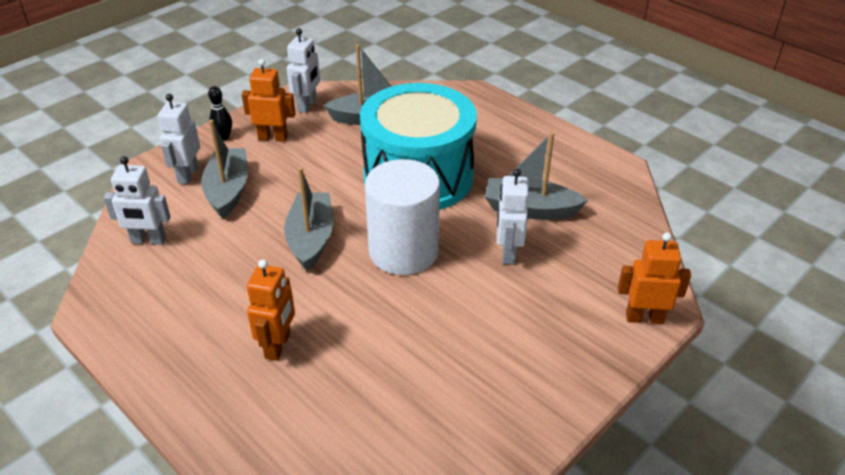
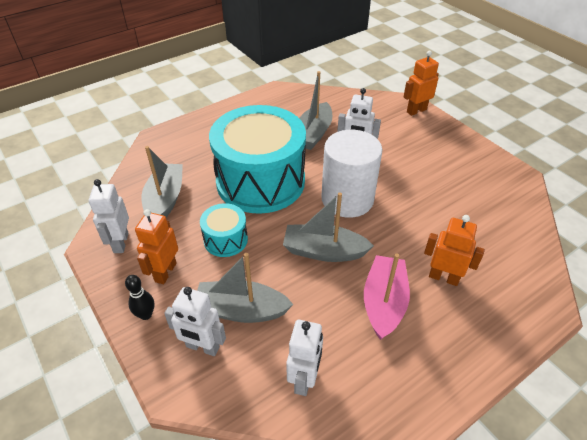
camera: 80 degrees left, 5 degrees up
(238, 292) = (384, 302): none -> pink boat
(307, 105) = (120, 243): white robot -> white robot turned 120 degrees counterclockwise
(320, 166) = (225, 240): none -> turquoise drum
(644, 318) = (416, 111): orange robot -> orange robot turned 45 degrees clockwise

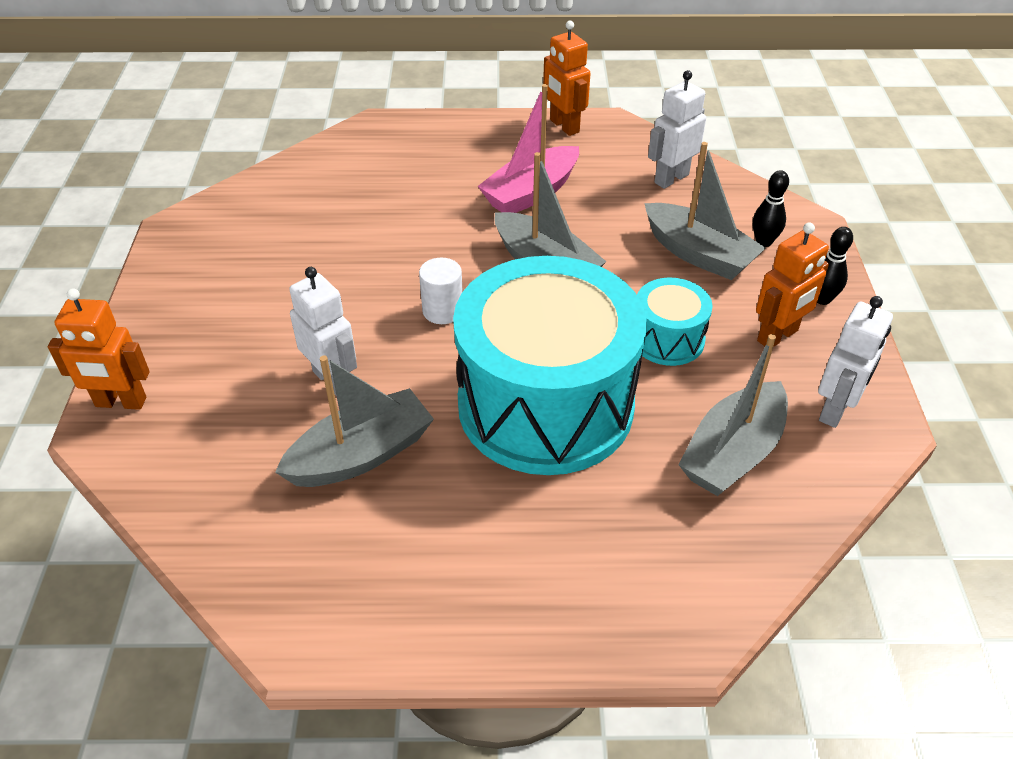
camera: 145 degrees left, 0 degrees up
(202, 347) = (763, 242): white robot -> black bowling pin
(347, 199) = (442, 310): white cylinder -> white cylinder, size x0.45
(443, 277) = (440, 184): orange robot -> orange robot (564, 126)

